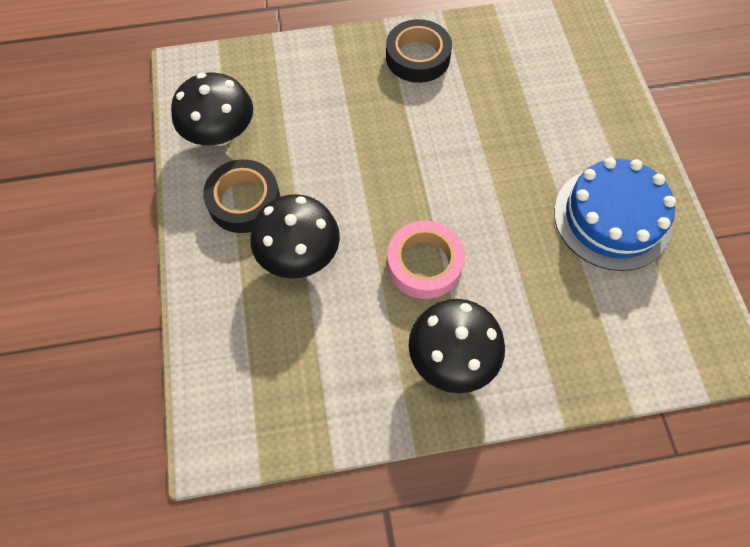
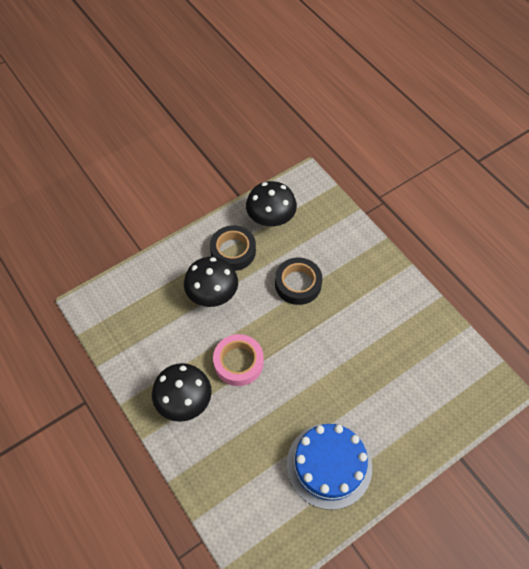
camera: 65 degrees right, 5 degrees down
(417, 57) = (391, 297): black tape -> black tape (298, 284)

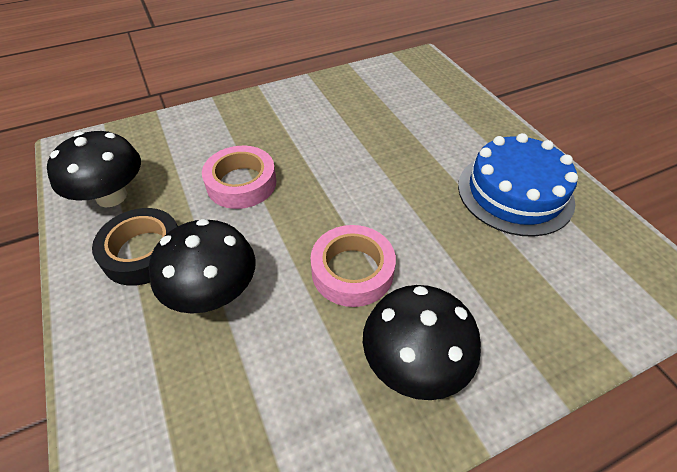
camera: 80 degrees left, 10 degrees down
(298, 284) = (241, 183): black tape -> pink tape

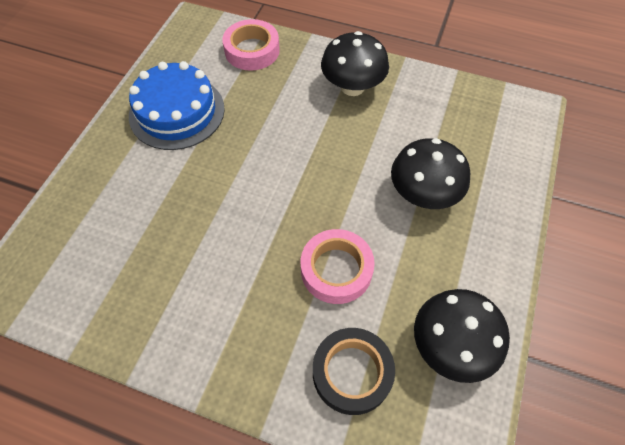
camera: 135 degrees left, 10 degrees up
(143, 252) = (452, 261): black tape -> black tape (352, 373)
(352, 271) = (331, 145): pink tape -> pink tape (252, 50)

